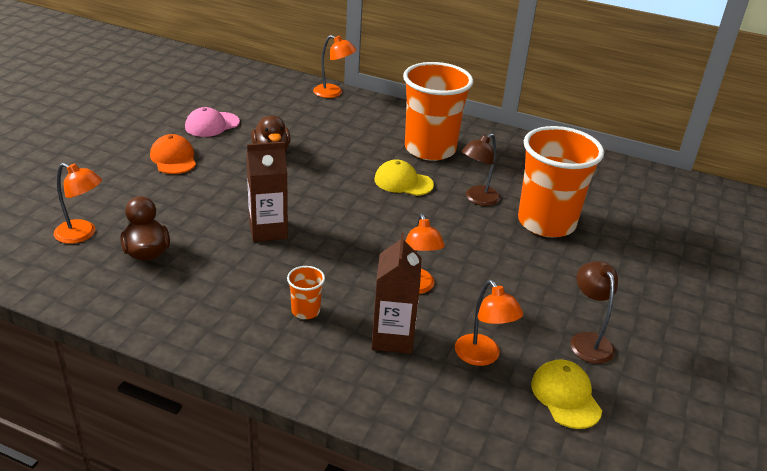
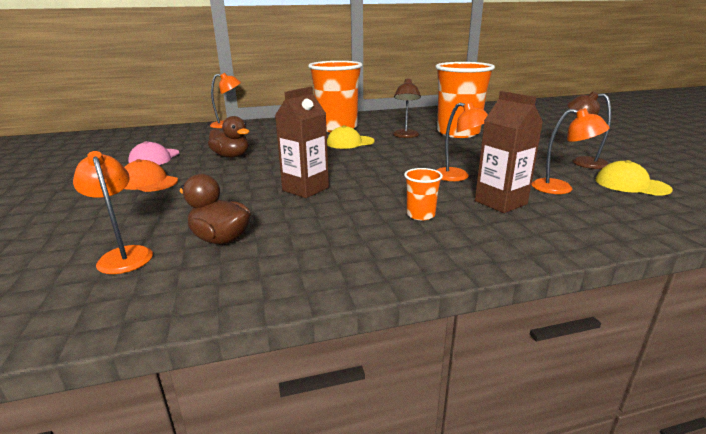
camera: 35 degrees left, 10 degrees down
(82, 234) = (124, 255): orange lamp -> orange lamp turned 105 degrees counterclockwise

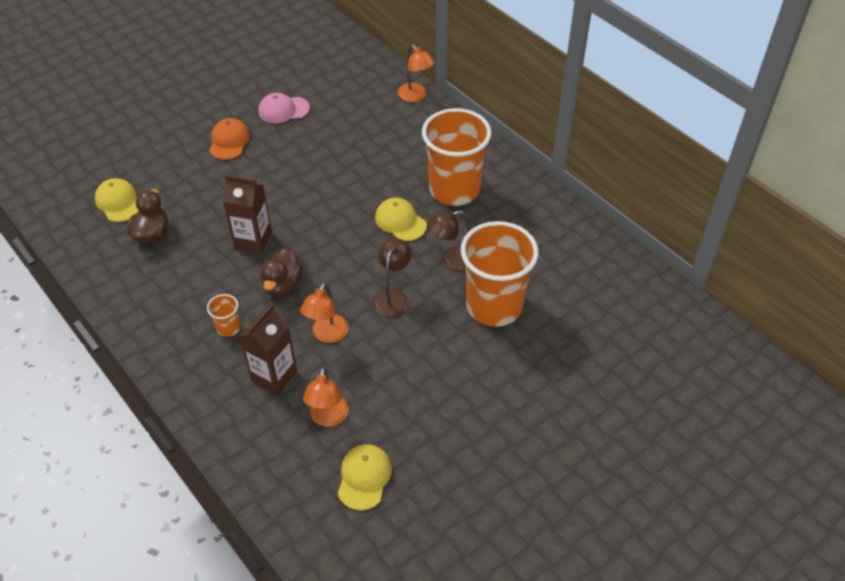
camera: 65 degrees right, 25 degrees up
(124, 255) = (118, 202): orange lamp -> yellow cap
(231, 156) = (312, 155): brown duck -> brown duck (282, 285)
(582, 162) = (426, 436): brown lamp -> brown lamp (392, 297)

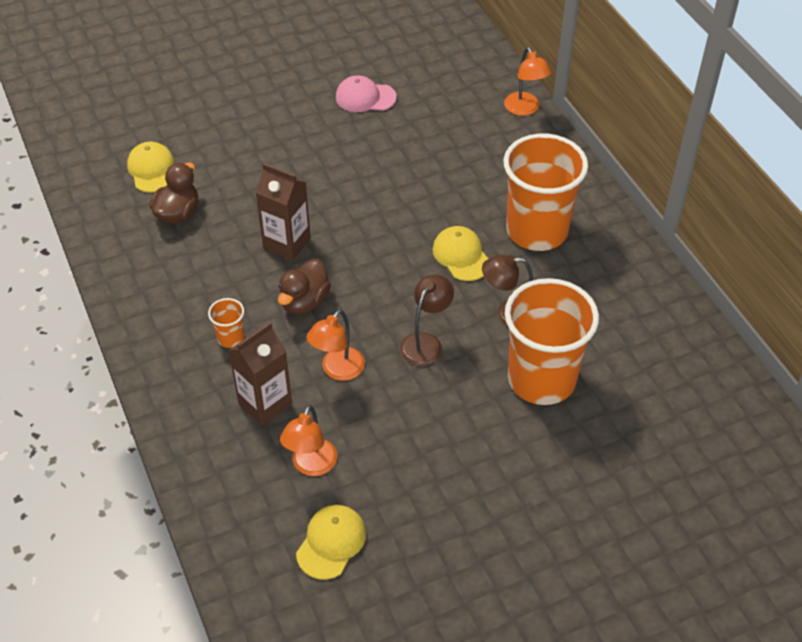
camera: 15 degrees right, 0 degrees up
(229, 141) = (293, 123): orange cap -> none

